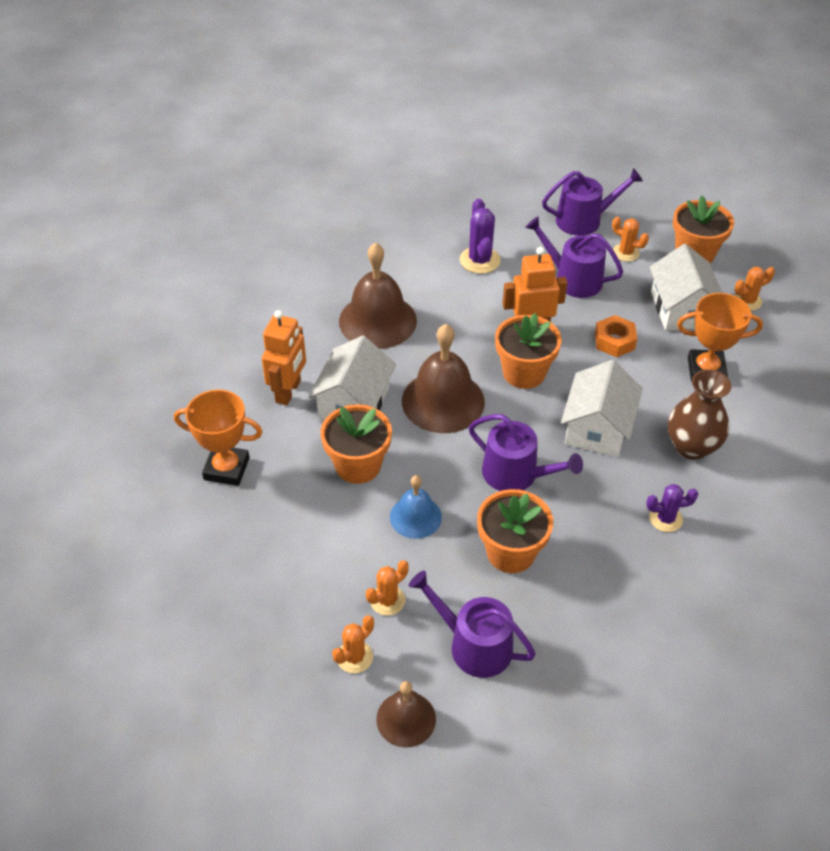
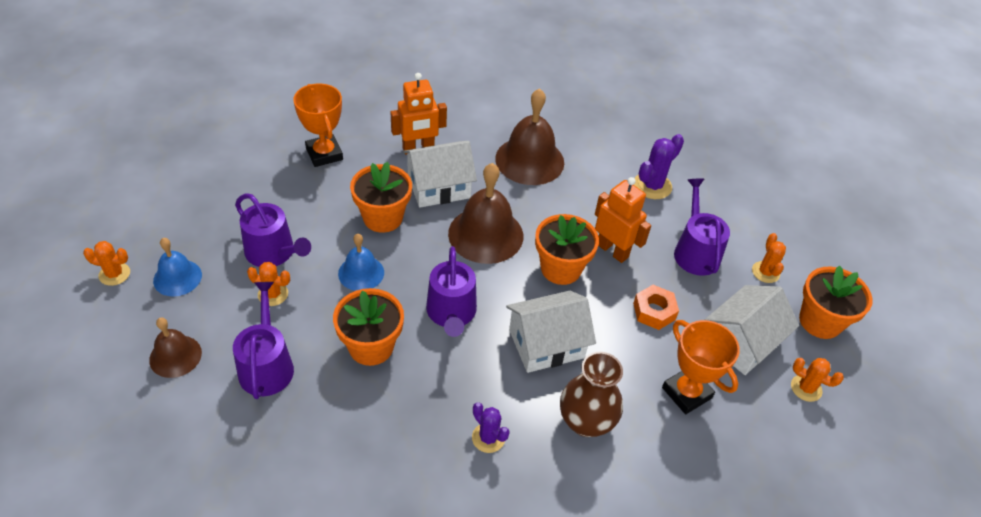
camera: 50 degrees right, 0 degrees up
(298, 674) = (177, 277): none -> blue bell
(354, 657) = (211, 300): orange cactus -> orange cactus (114, 274)
(584, 220) = (771, 227): purple watering can -> purple watering can (274, 253)

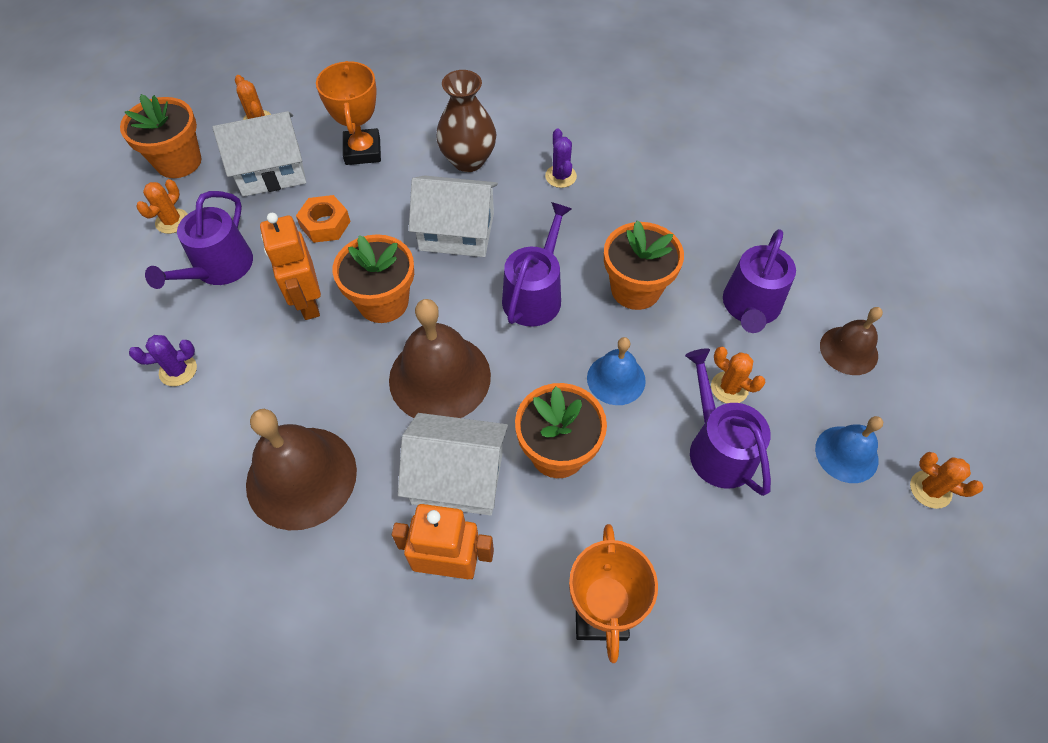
camera: 150 degrees left, 10 degrees up
(652, 186) = (178, 370): purple cactus -> purple cactus, size x0.67

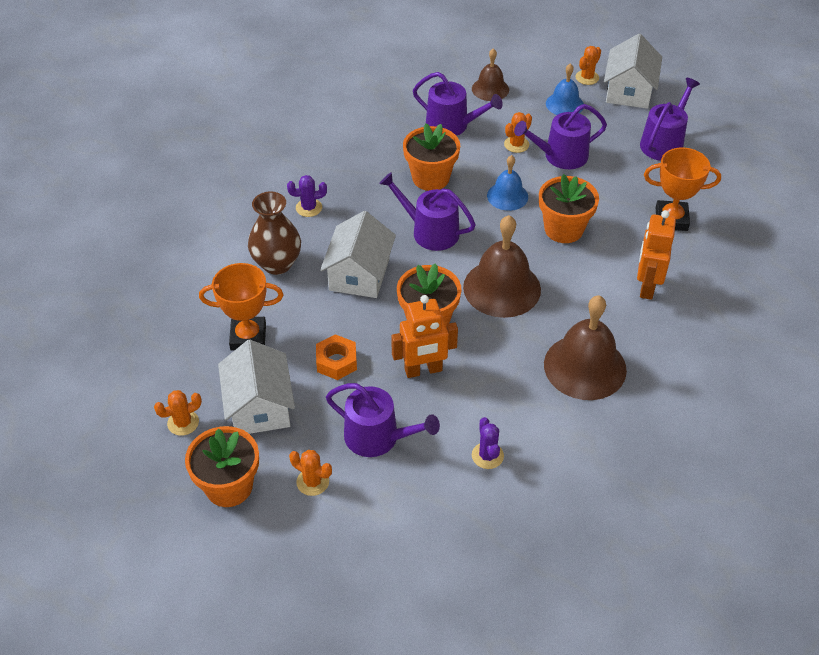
camera: 85 degrees left, 10 degrees down
(457, 477) = (583, 280): white house -> white house (629, 91)
(793, 614) = (664, 143): none -> purple watering can

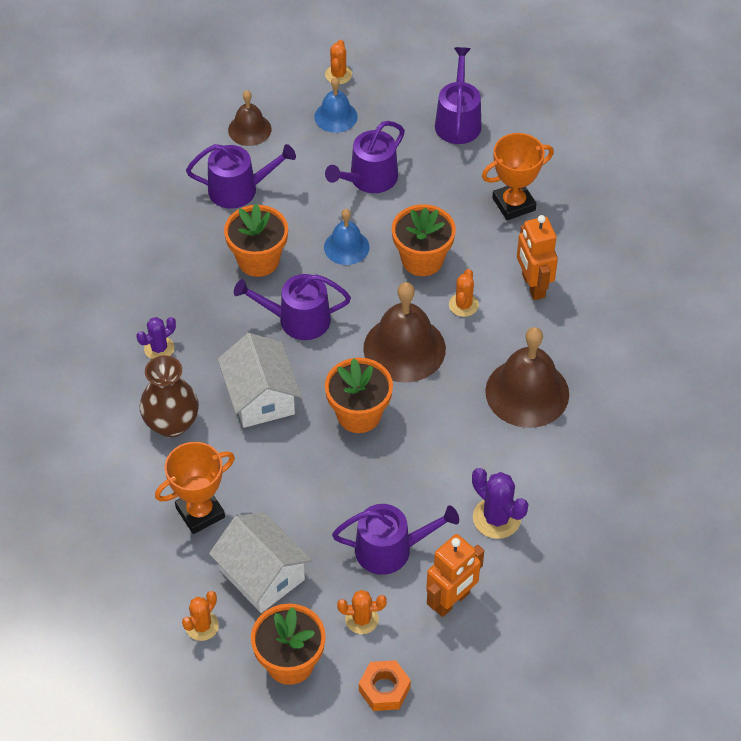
camera: 30 degrees left, 5 degrees up
(336, 362) = (302, 496): orange nut -> orange nut (384, 689)
(423, 370) = (387, 465): orange robot -> orange robot (451, 601)
(487, 456) = (496, 518): purple cactus -> purple cactus, size x1.50
(516, 144) = (318, 184): orange cactus -> orange cactus (463, 305)
(629, 91) = (389, 73): white house -> none

